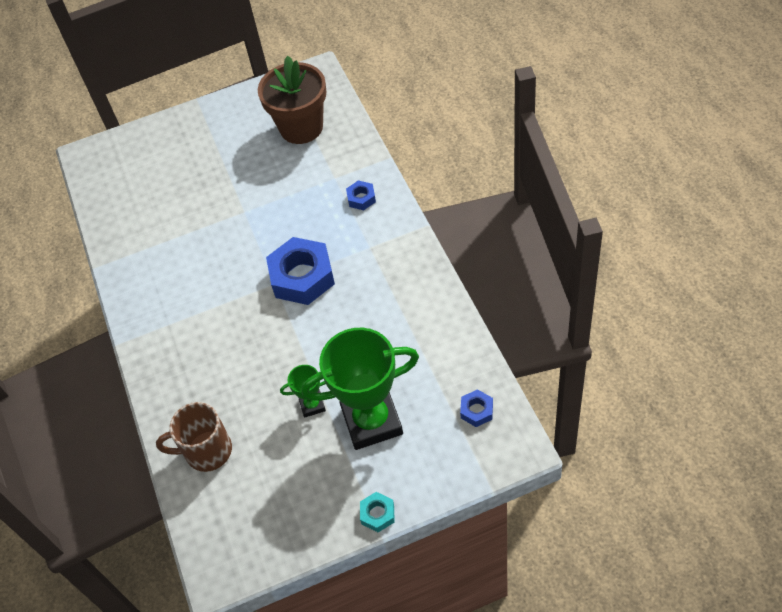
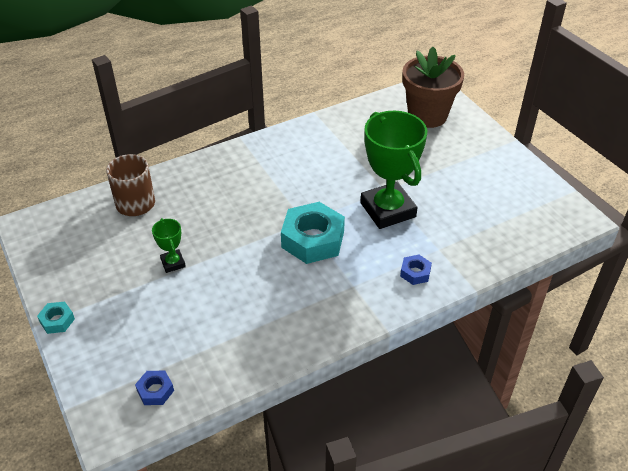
camera: 75 degrees right, 10 degrees down
(301, 127) = (499, 216): brown flower pot -> brown flower pot (427, 115)
(302, 277) = (313, 239): blue nut -> turquoise nut
(372, 421) = (152, 307): green trophy -> green trophy (388, 210)

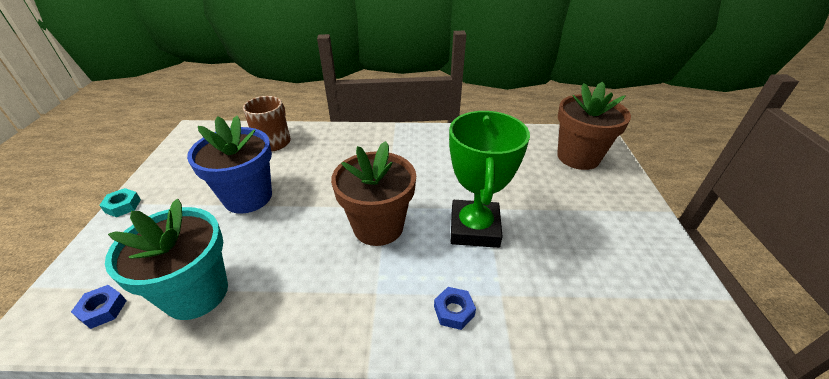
camera: 30 degrees right, 5 degrees down
(173, 263) = (248, 197): green trophy -> blue flower pot
(218, 347) = (196, 293): none -> turquoise flower pot
(313, 239) = (378, 226): turquoise nut -> brown flower pot

